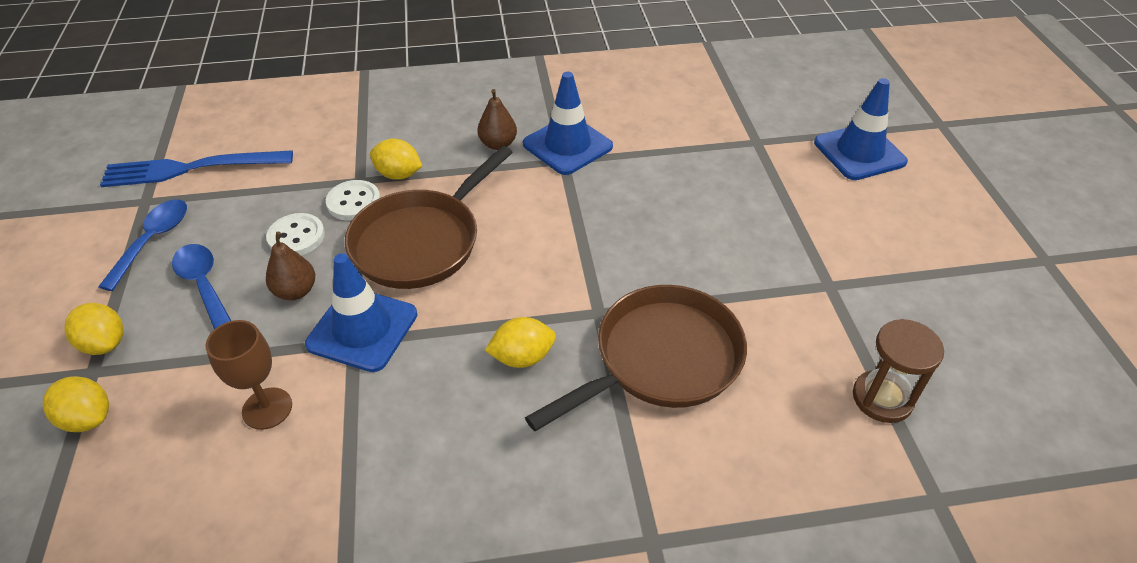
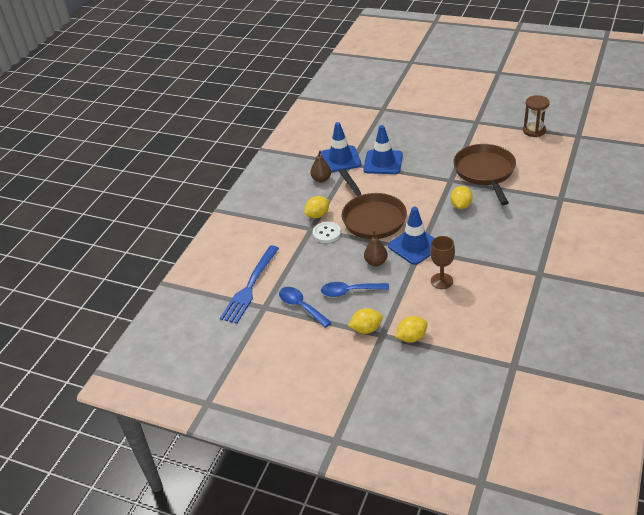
camera: 55 degrees left, 5 degrees down
(296, 237) = (337, 256): white button -> none
(859, 152) = (411, 87): blue traffic cone -> blue traffic cone (383, 162)

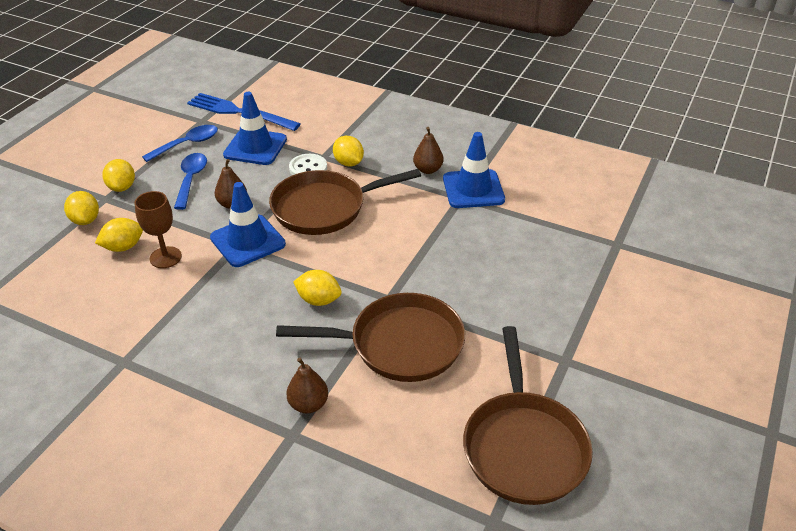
camera: 90 degrees right, 0 degrees up
(383, 162) = (456, 230): blue traffic cone -> blue traffic cone (255, 147)
(437, 306) = (123, 247): none -> yellow lemon
(534, 130) = (523, 445): brown hourglass -> brown pan
(539, 196) = (308, 404): none -> brown pear

